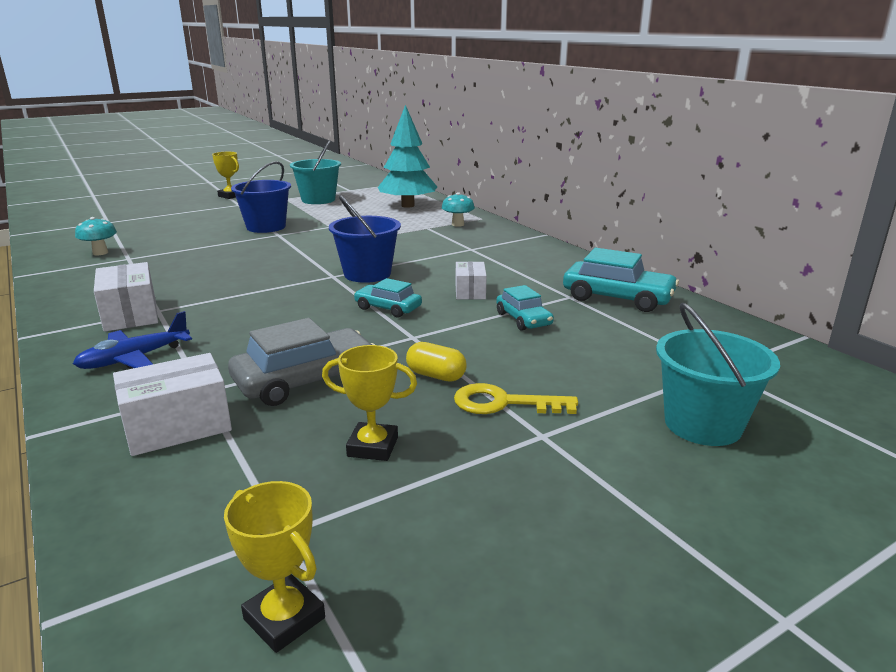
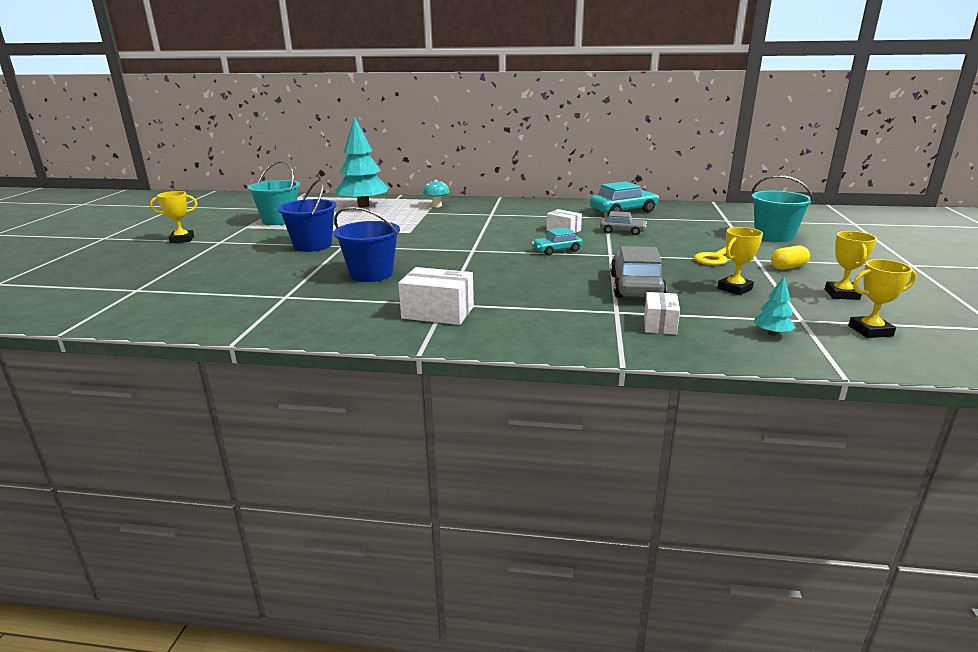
camera: 50 degrees left, 0 degrees up
(100, 253) = (241, 304): turquoise mushroom -> none
(134, 358) = (532, 322): blue plane -> none
(178, 426) = (659, 324): white box -> white box, size x0.65
(200, 516) = (772, 333): none -> turquoise tree
(367, 274) = (487, 242): blue bucket -> blue bucket (371, 274)
(436, 376) = (669, 261): yellow capsule -> yellow capsule (788, 267)
(457, 553) = (841, 294): none -> yellow trophy
(523, 319) = (622, 231): turquoise car -> grey car

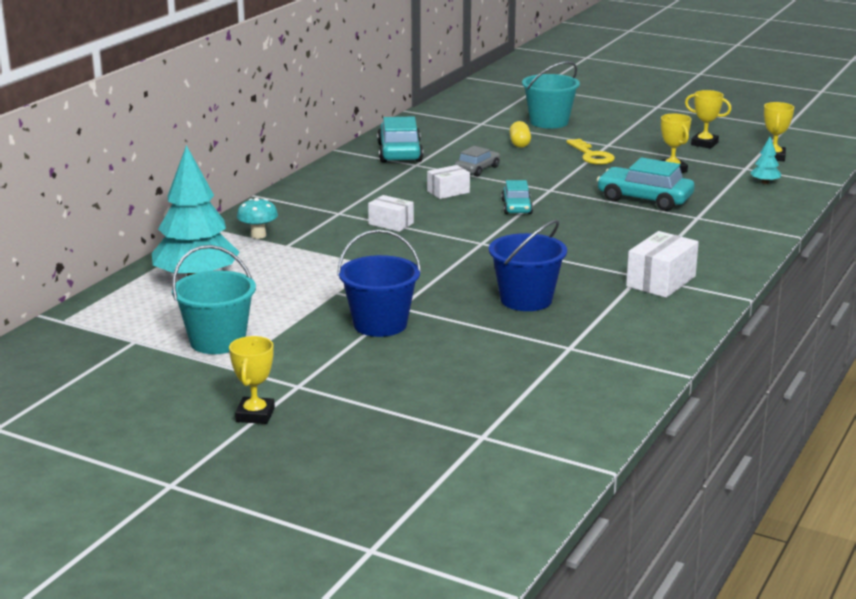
camera: 70 degrees left, 0 degrees up
(635, 286) = (644, 199): grey car -> turquoise car
(659, 324) = (731, 209): white box -> white box (391, 223)
(788, 267) = (635, 141): yellow capsule -> yellow capsule (519, 143)

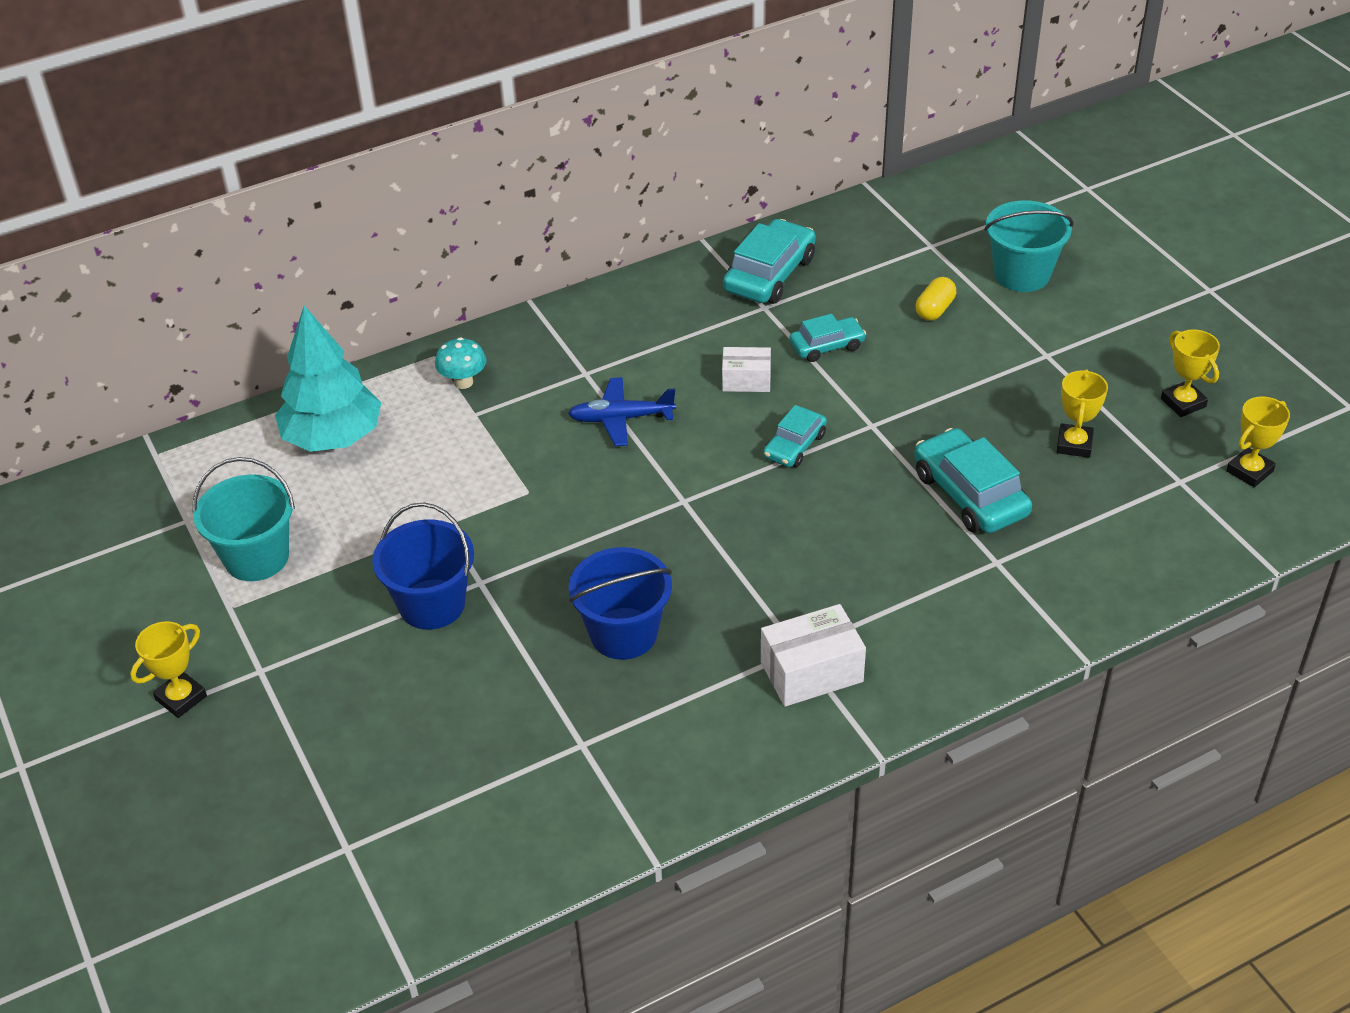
camera: 35 degrees right, 20 degrees up
(391, 223) = (621, 419): white box -> blue plane
(477, 169) = (827, 346): grey car -> turquoise car
(591, 155) = (1000, 371): yellow key -> none
(765, 182) = (1171, 525): turquoise tree -> none

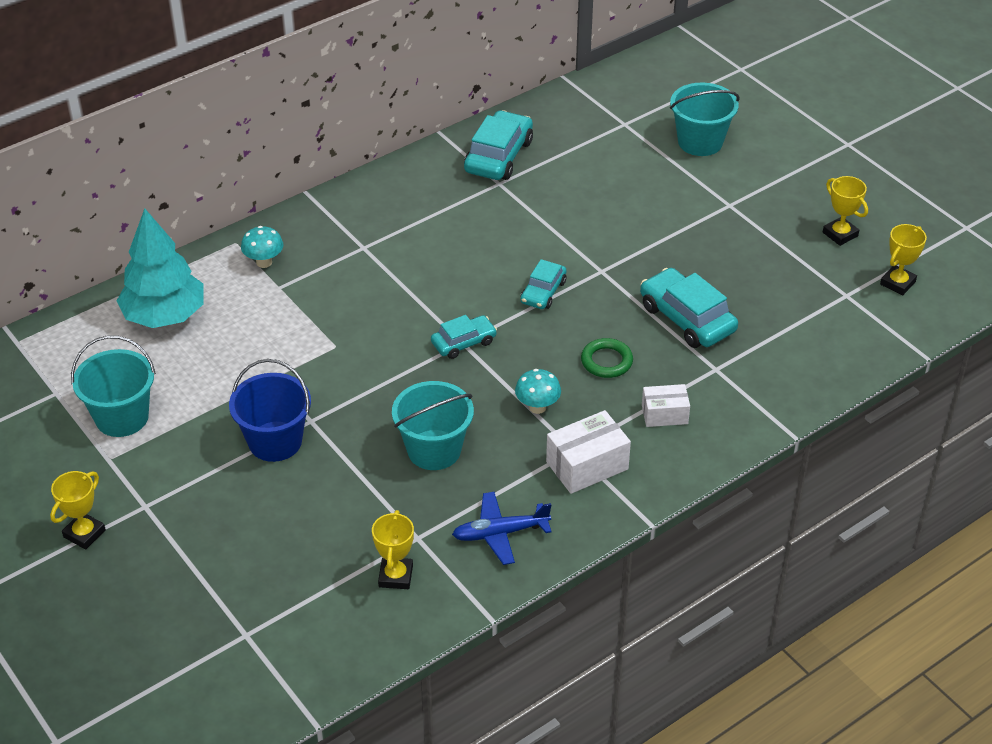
camera: 10 degrees left, 0 degrees up
(621, 419) = (399, 282): blue plane -> blue plane (500, 533)
(623, 633) = (434, 450): blue bucket -> turquoise bucket
(746, 380) = (495, 243): white box -> white box (664, 414)
(762, 591) = (537, 407): none -> turquoise mushroom
(827, 346) = (555, 210): turquoise car -> turquoise car (463, 342)
(859, 540) = (606, 361): none -> green ring
(935, 309) = (636, 175): yellow capsule -> none
(1074, 444) = (761, 273): yellow trophy -> yellow trophy (396, 576)

